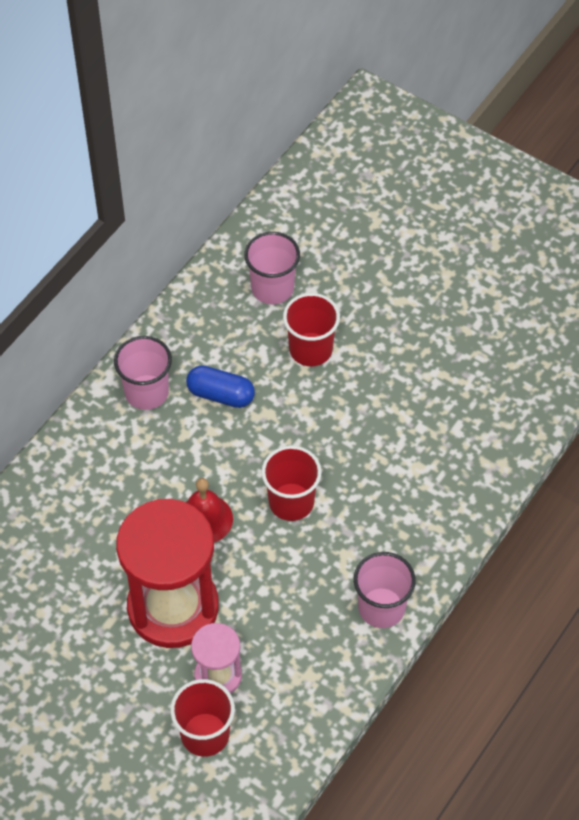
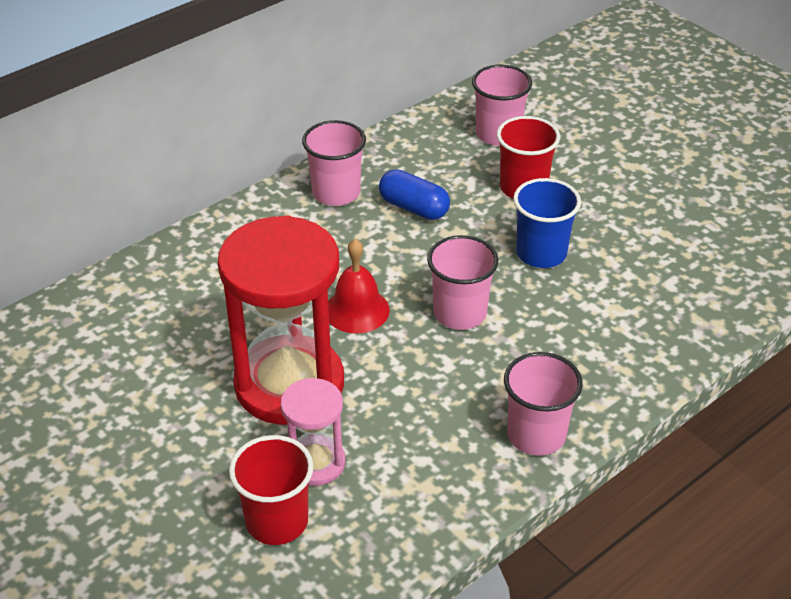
camera: 15 degrees right, 15 degrees down
(291, 502) = (460, 313): red cup -> pink cup
(343, 421) = (541, 253): none -> blue cup

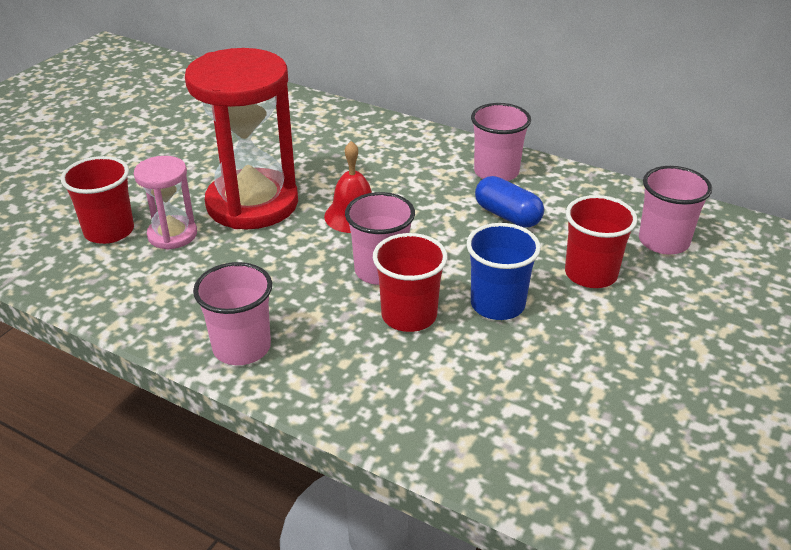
camera: 70 degrees right, 5 degrees down
(413, 208) = (507, 216): blue capsule -> blue capsule turned 60 degrees counterclockwise
(534, 311) = (409, 315): none -> red cup

